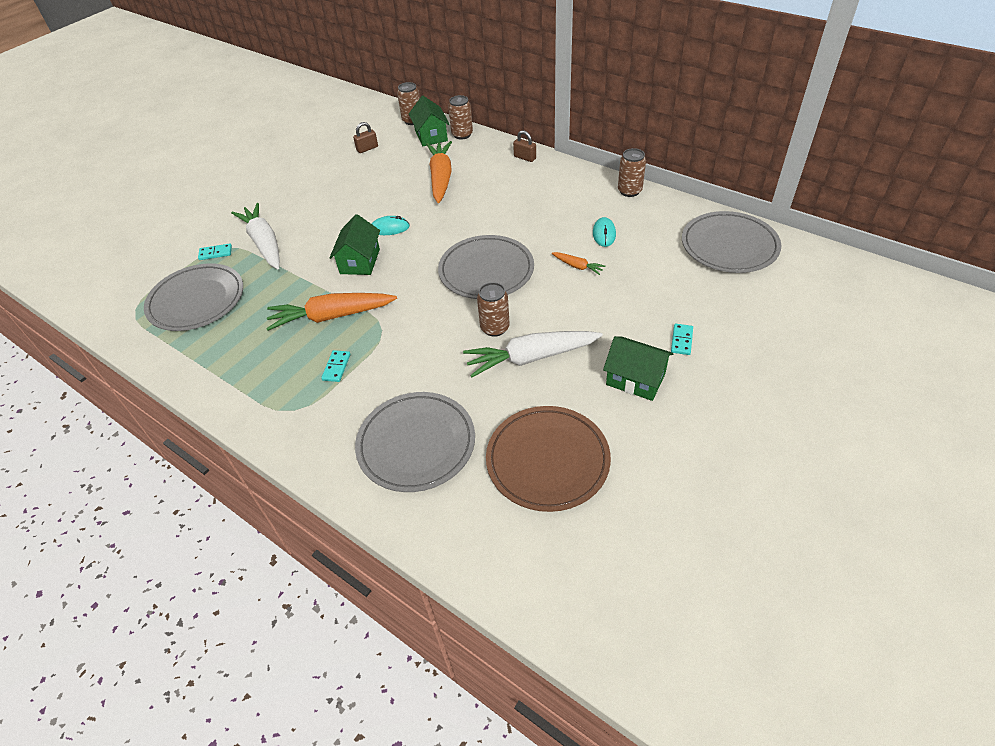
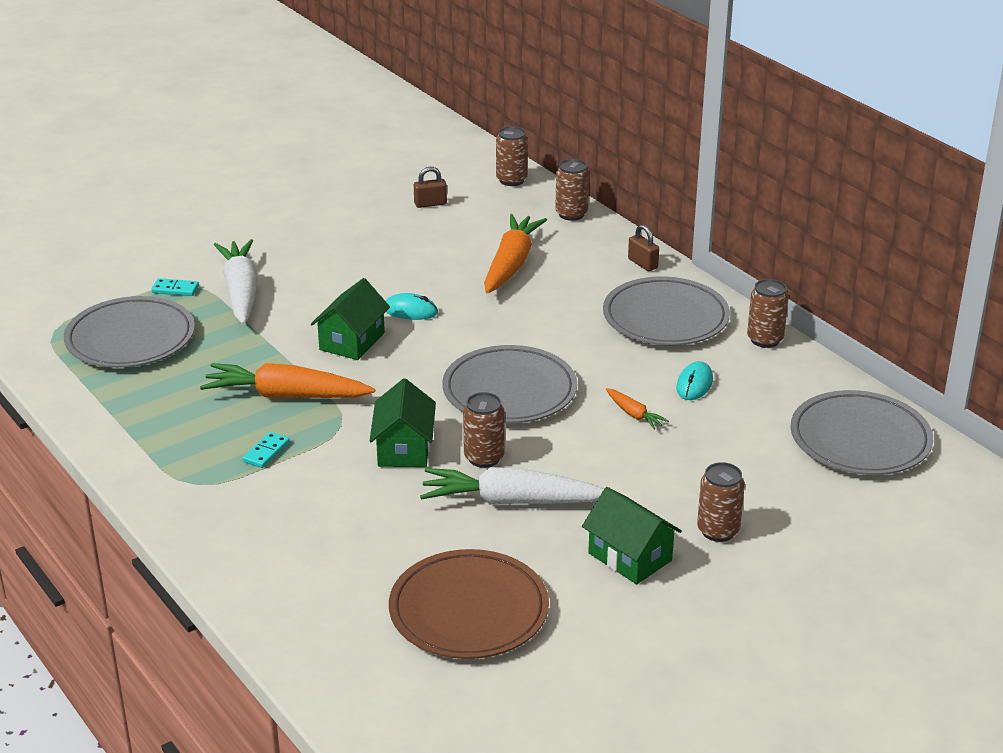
camera: 15 degrees right, 15 degrees down
(416, 444) = (322, 554): grey plate -> grey plate (665, 318)
(431, 135) = (527, 206): green house -> green house (404, 448)
(681, 340) = (718, 531): turquoise domino -> brown can

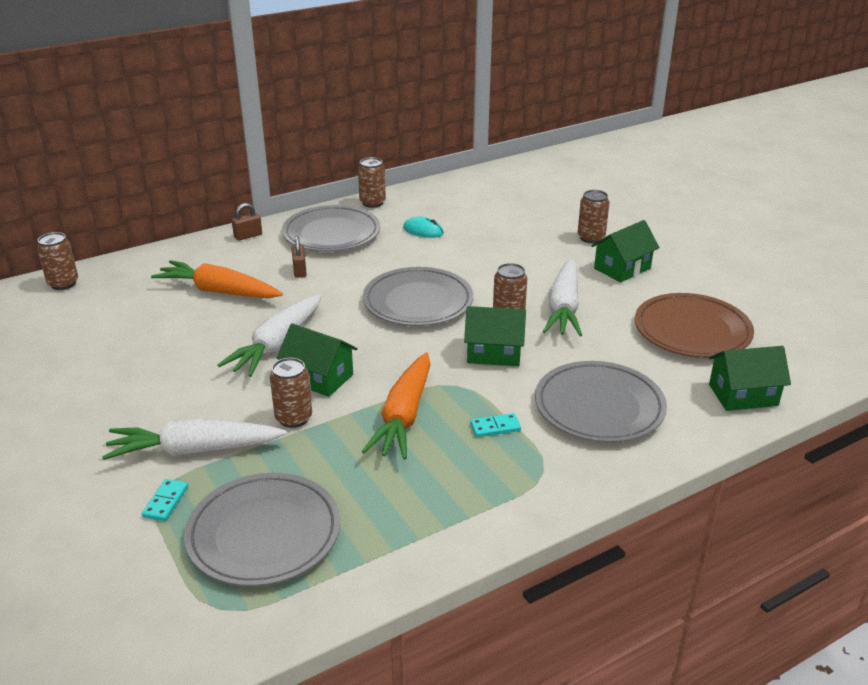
camera: 85 degrees left, 0 degrees up
(266, 452) = (495, 427): turquoise domino -> turquoise domino turned 45 degrees counterclockwise
(322, 640) = (743, 395): none -> green house
(410, 311) = (277, 344): turquoise mouse -> white carrot
(430, 204) = (79, 328): brown padlock -> brown padlock (299, 271)
(571, 214) = (148, 259): brown can -> brown can (293, 418)
(634, 414) = (457, 255): orange carrot -> none
(860, 439) = (494, 187): grey plate -> grey plate (599, 407)

